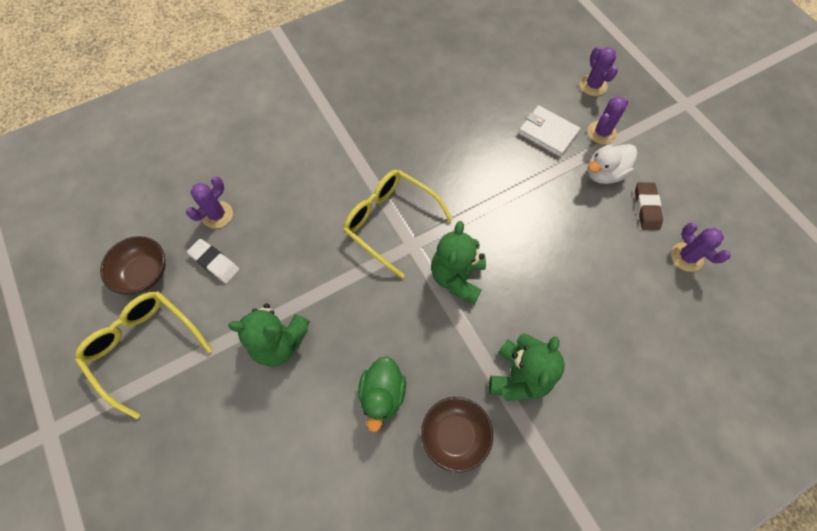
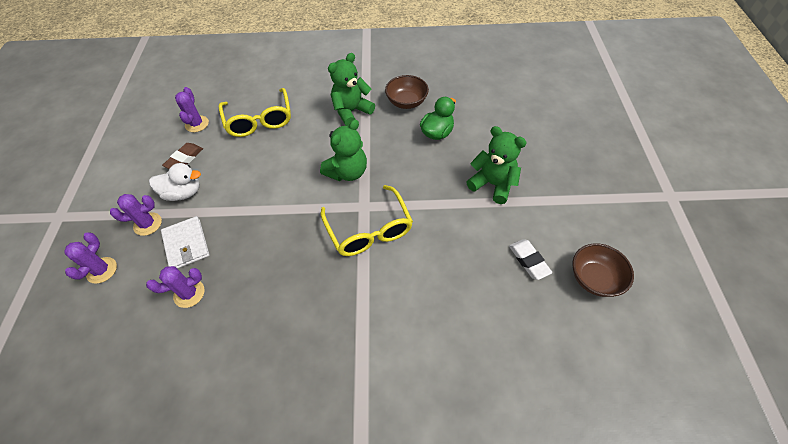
camera: 150 degrees left, 10 degrees down
(144, 347) = (597, 220): yellow glasses -> yellow glasses (259, 120)
(217, 215) = (517, 304): purple cactus -> purple cactus (189, 293)

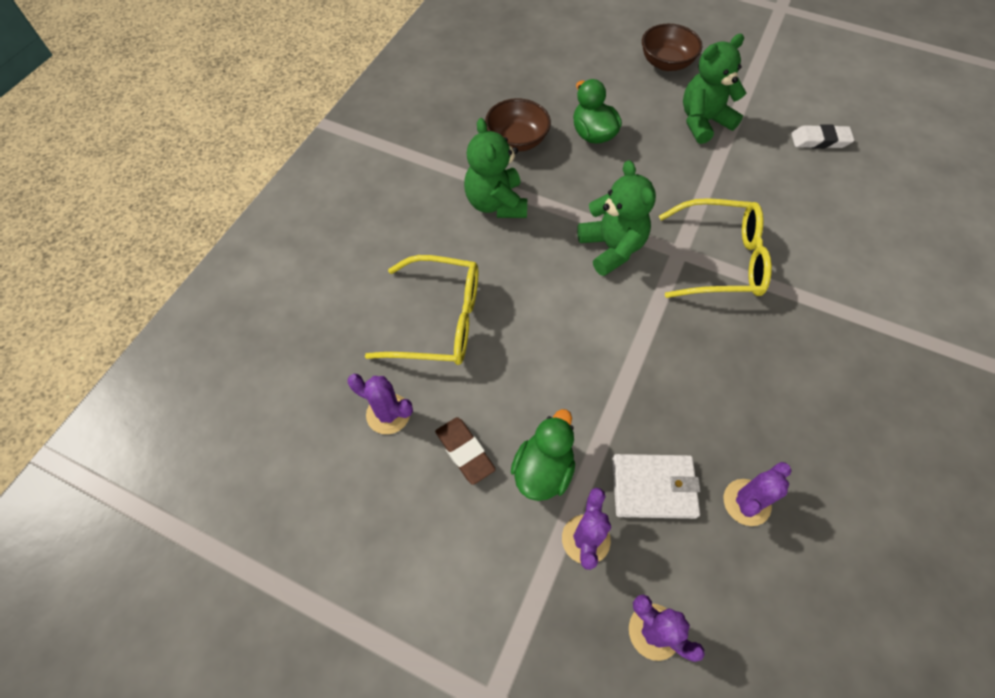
camera: 65 degrees left, 5 degrees up
(183, 193) = (543, 470): white duck -> green duck
(189, 293) = (746, 502): purple cactus -> purple cactus turned 45 degrees clockwise
(594, 278) = (857, 104): brown bowl -> brown bowl (666, 63)

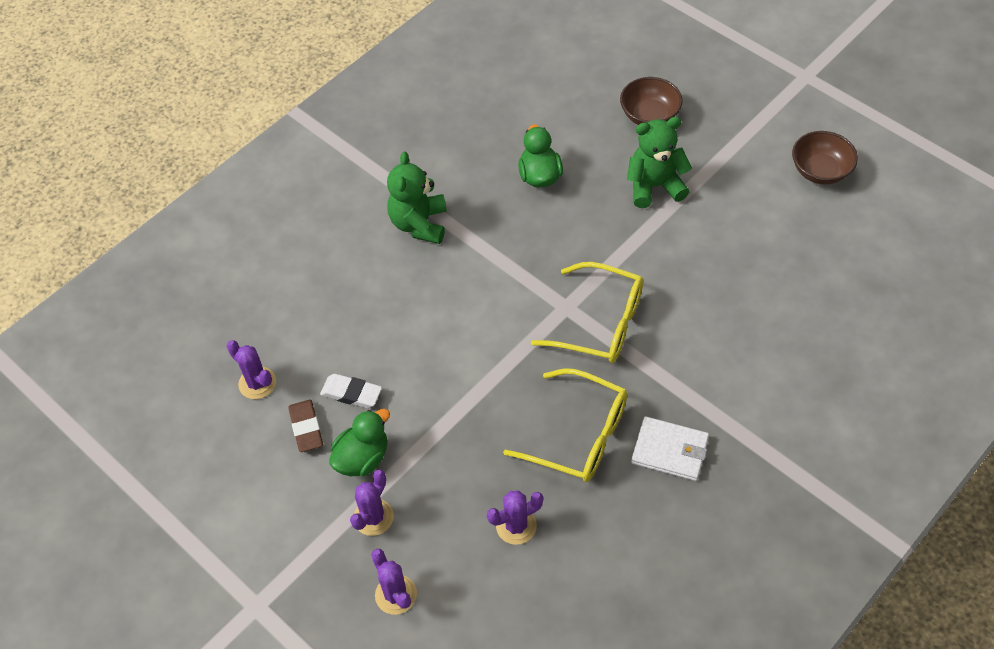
camera: 20 degrees right, 5 degrees down
(440, 321) = (328, 318): yellow glasses -> yellow glasses (579, 435)
(517, 140) = (465, 167): brown bowl -> brown bowl (820, 171)
(612, 248) = (505, 289): green teddy bear -> none
(653, 487) = (445, 494): white wallet -> white wallet (670, 451)
(820, 140) = (762, 230): white eraser -> white eraser (351, 393)

